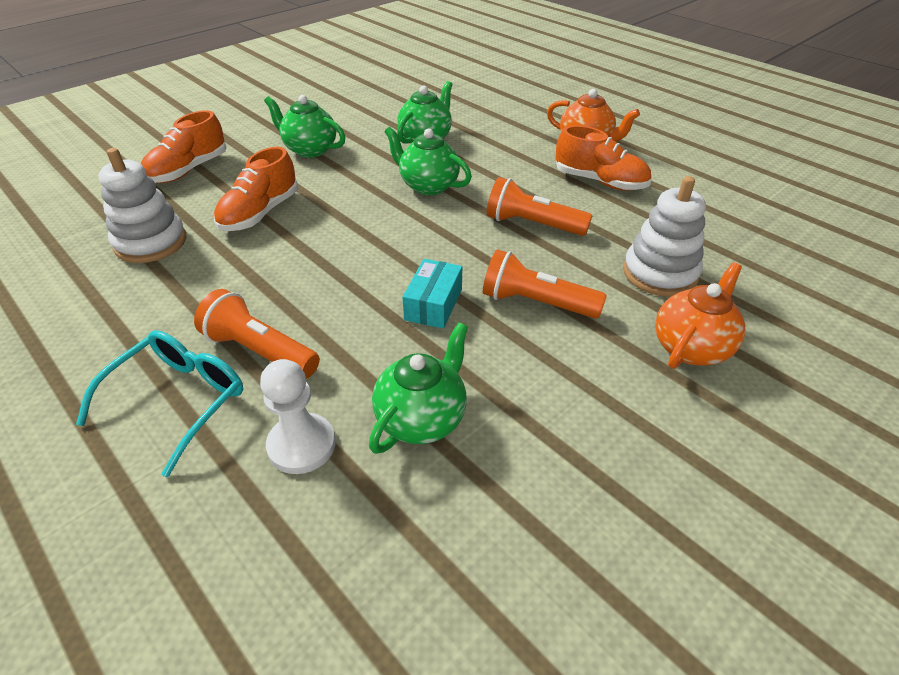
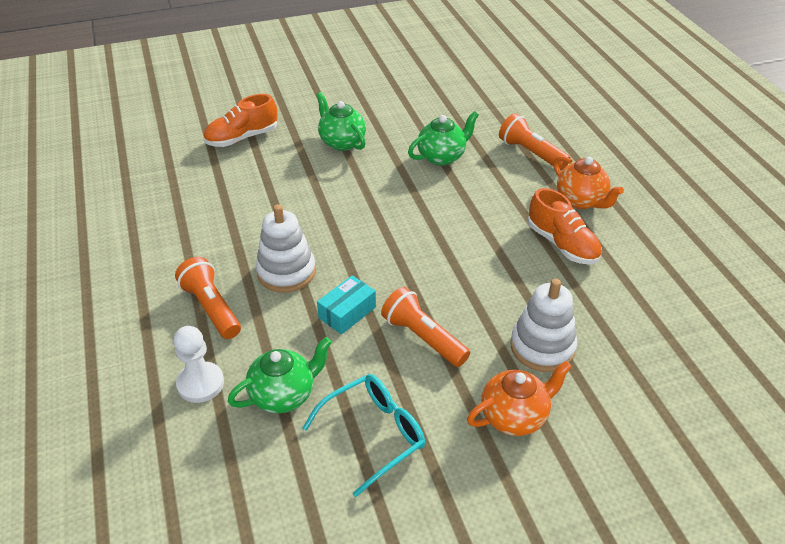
camera: 25 degrees right, 0 degrees up
(151, 242) = (186, 197): white stacking toy -> white stacking toy (286, 272)
(179, 400) = (146, 325): turquoise glasses -> turquoise glasses (374, 434)
(260, 213) = (272, 193): orange shoe -> none
(428, 186) = (412, 205): green teapot -> none
(532, 224) = (471, 268): orange flashlight -> orange flashlight (530, 153)

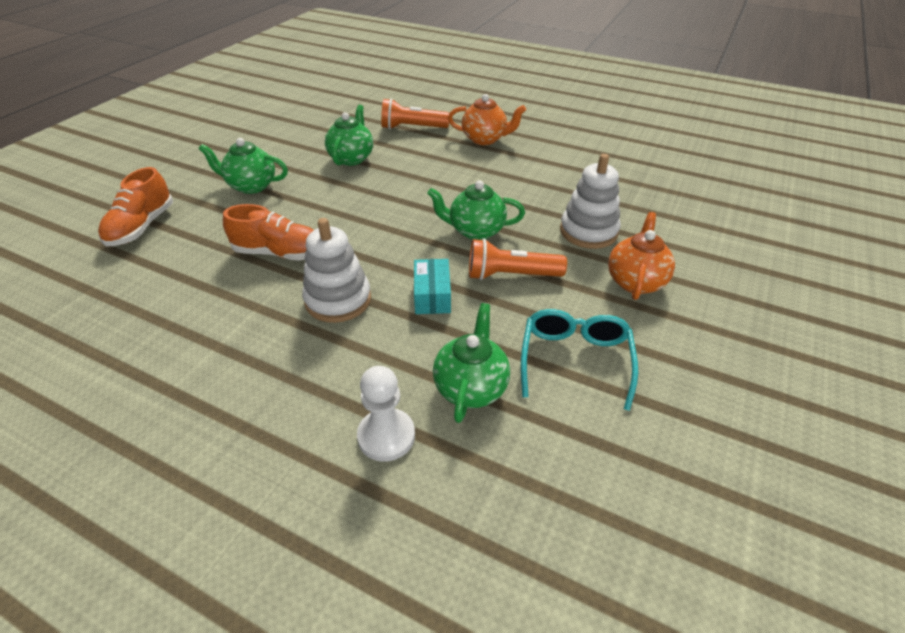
camera: 45 degrees left, 0 degrees up
(211, 308) = (306, 371): orange flashlight -> none
(449, 283) = (475, 231): none -> green teapot
(562, 244) = (510, 168): orange shoe -> orange shoe (279, 253)

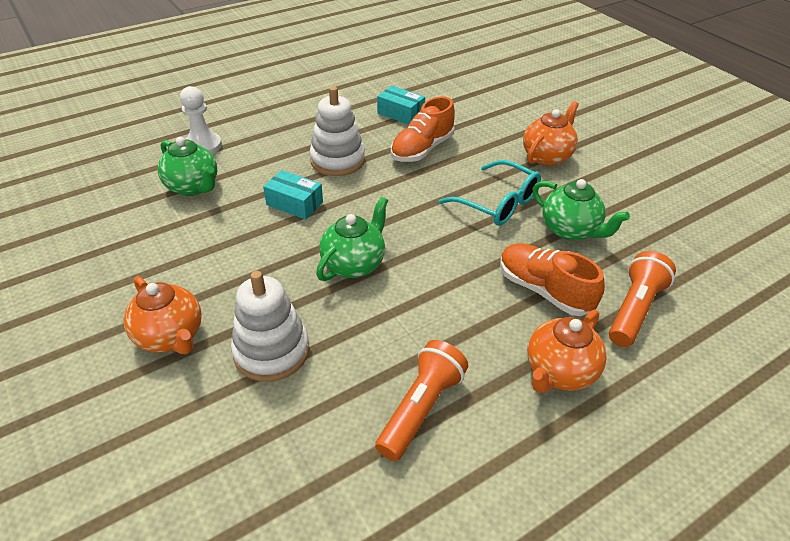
camera: 120 degrees right, 0 degrees up
(142, 227) = (513, 100): orange shoe -> orange shoe (544, 290)
(207, 293) = (400, 113): none -> turquoise box
(251, 186) = (547, 156): green teapot -> orange teapot
(510, 275) = (270, 256): orange flashlight -> orange flashlight (421, 408)
(575, 360) = (151, 243): turquoise glasses -> turquoise glasses (498, 203)

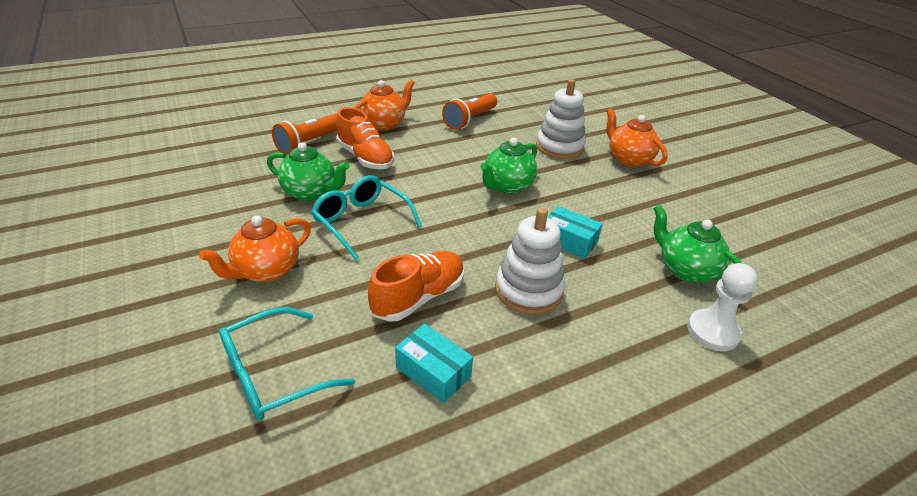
camera: 175 degrees left, 5 degrees down
(494, 106) = (273, 374): none -> turquoise glasses
(570, 230) = (310, 192): green teapot -> green teapot turned 150 degrees clockwise

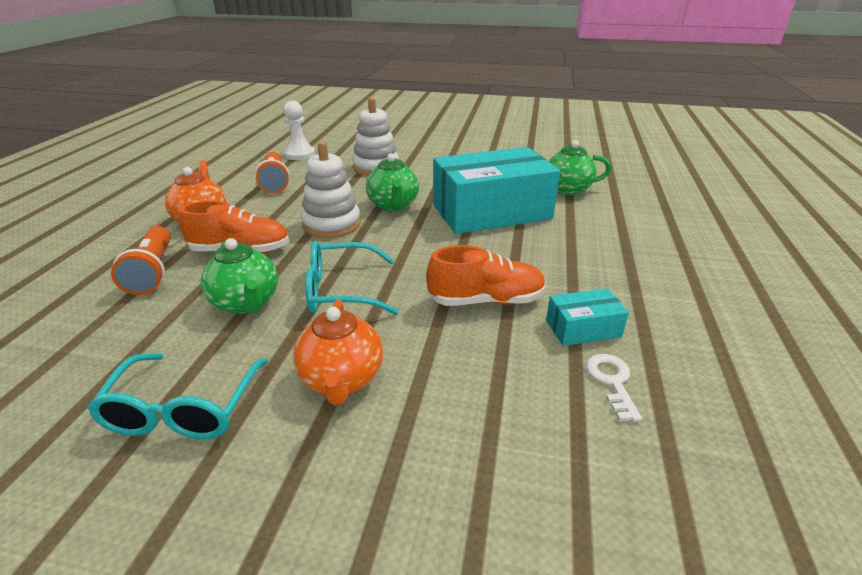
camera: 50 degrees left, 5 degrees down
(273, 374) = (512, 428): turquoise glasses -> turquoise glasses (183, 410)
(310, 192) = (246, 303): green teapot -> green teapot turned 90 degrees clockwise
(371, 416) = (612, 382): none -> white key
(419, 297) = (486, 300): orange shoe -> orange shoe turned 90 degrees clockwise
(528, 290) = (528, 249): white stacking toy -> white stacking toy (332, 224)
(568, 241) = (491, 212): turquoise box -> turquoise box, size x2.31
(628, 159) = (429, 154): orange teapot -> none
(712, 331) = (629, 207): white pawn -> white pawn (299, 154)

